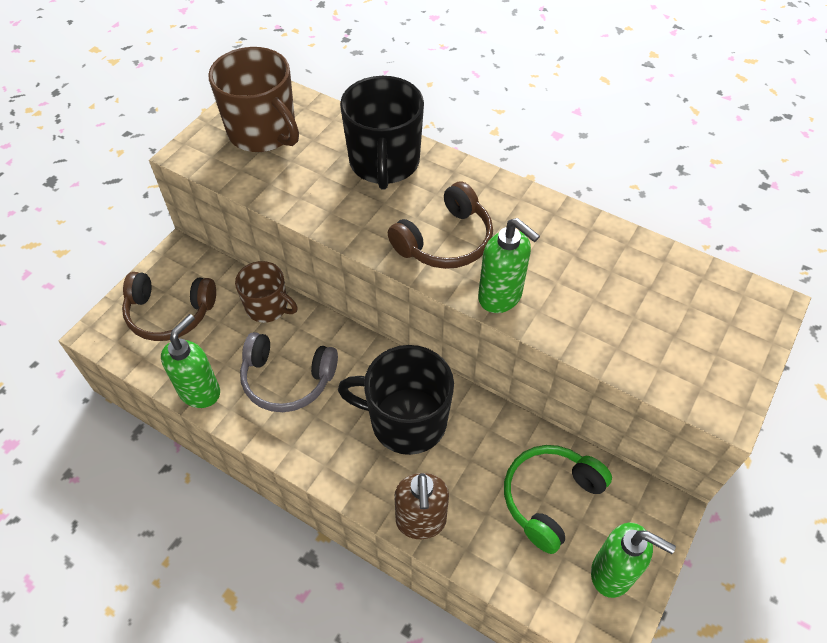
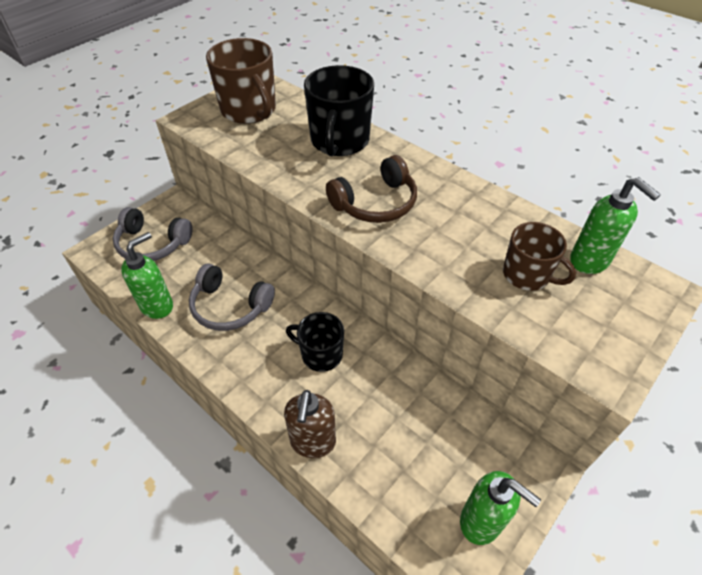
camera: 10 degrees right, 5 degrees down
(170, 313) = (152, 244): brown headphones -> grey headphones
(268, 307) = (230, 249): brown mug -> brown mug (527, 275)
(406, 421) = (321, 354): black mug -> black mug, size x0.62
(500, 297) = (413, 252): green soap dispenser -> green soap dispenser (590, 261)
(550, 498) = (434, 441): green headphones -> none

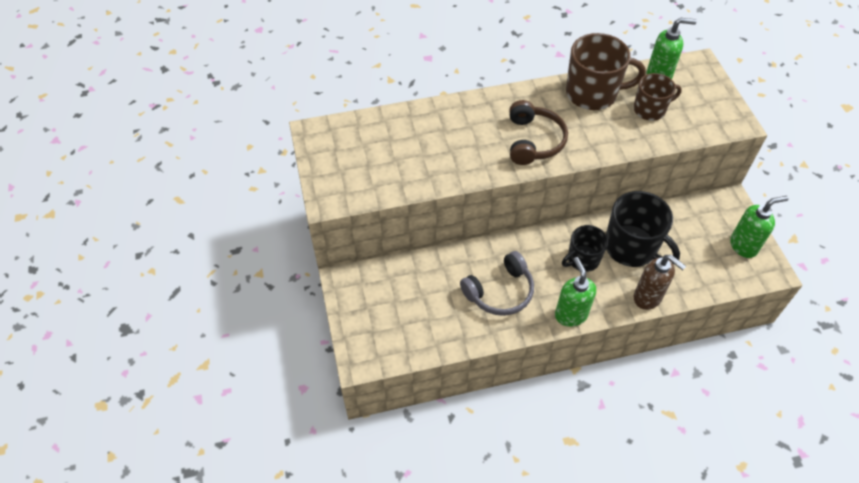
camera: 55 degrees left, 5 degrees up
(152, 244) = (387, 315): grey headphones -> none
(157, 306) = (464, 338): green soap dispenser -> green soap dispenser (570, 314)
(249, 110) = (355, 156): brown mug -> brown mug (592, 93)
(339, 141) = (447, 124): black mug -> black mug (631, 247)

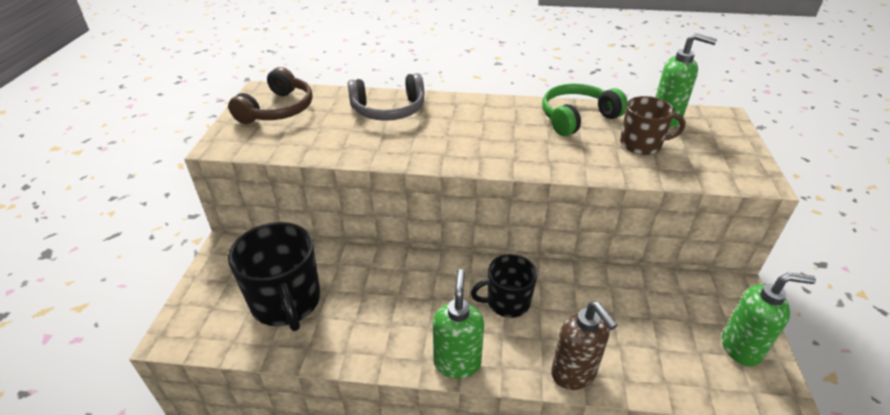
camera: 20 degrees right, 15 degrees down
(500, 291) = (385, 308): grey headphones -> grey headphones (388, 109)
(533, 141) = (482, 143): brown headphones -> brown headphones (278, 109)
(592, 93) = (577, 118): brown mug -> green headphones
(631, 247) = (578, 306): black mug -> black mug (286, 302)

